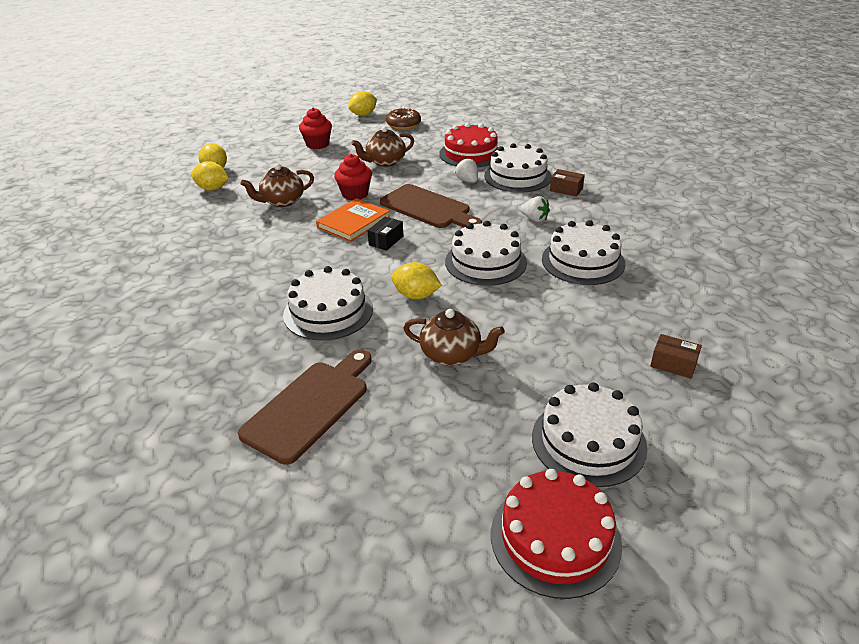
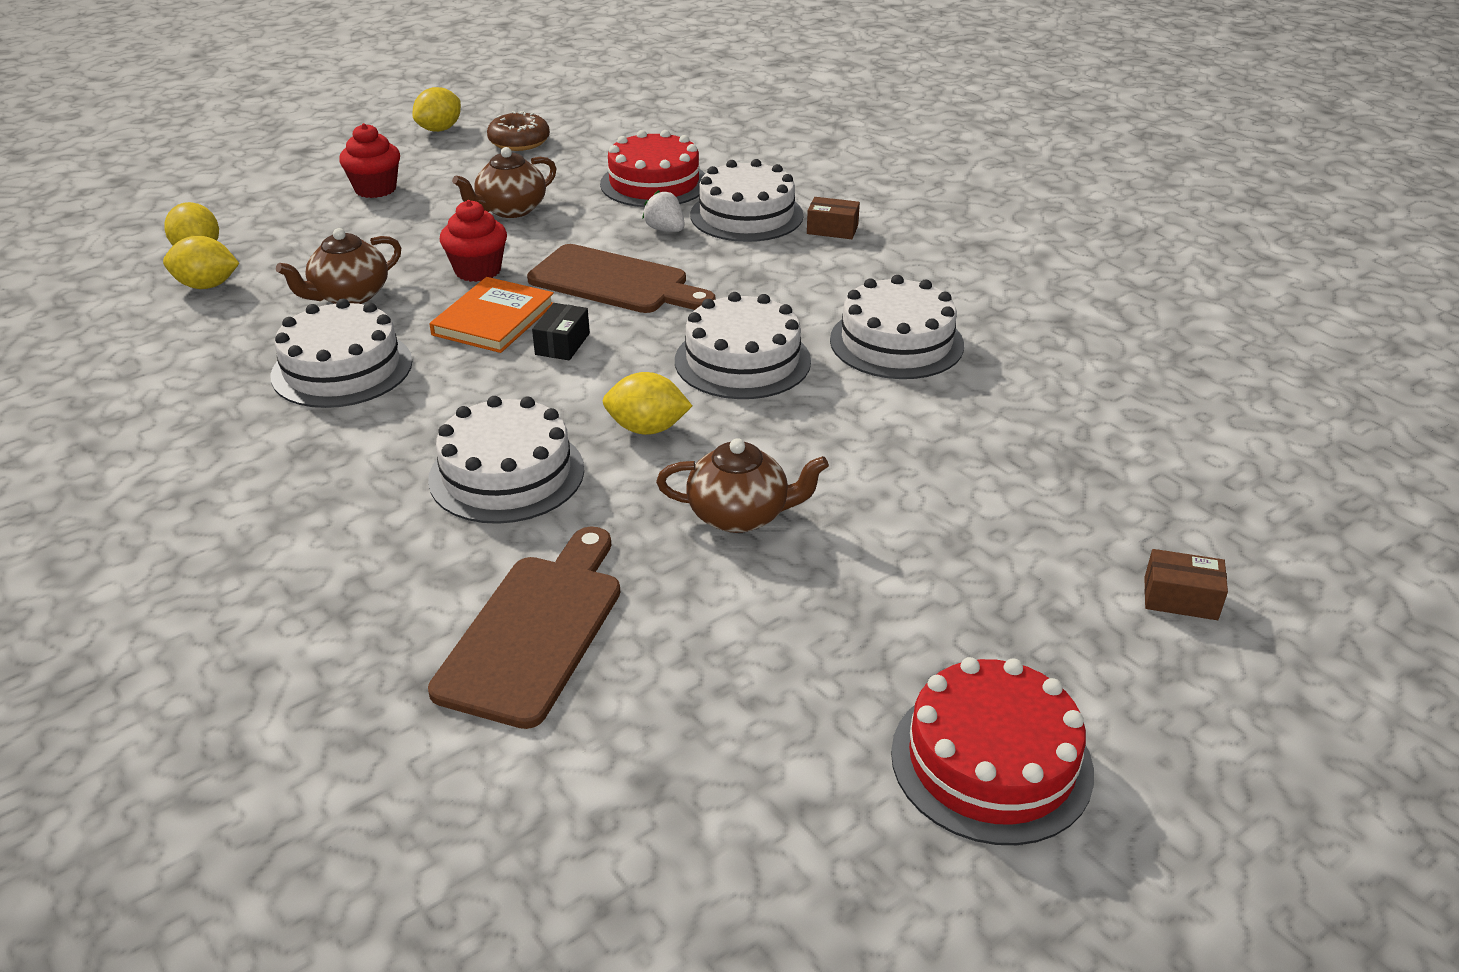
camera: 15 degrees left, 0 degrees up
(534, 219) = (798, 283): white strawberry -> none
(588, 441) = (994, 614): white cake -> white cake (342, 368)
(673, 364) = (1080, 482): brown box -> brown box (1180, 598)

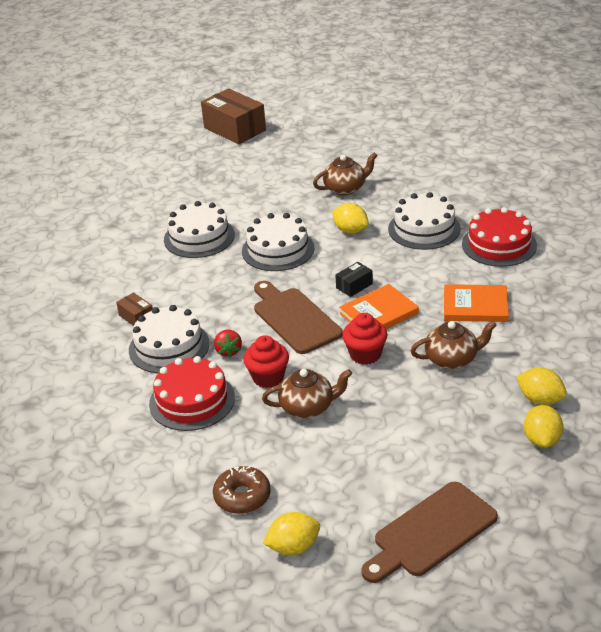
camera: 145 degrees left, 0 degrees up
(342, 368) = (475, 306): white cake -> orange book
(375, 189) = (389, 471): red cupcake -> red cupcake (268, 377)
(535, 630) = (447, 174): brown cutting board -> brown cutting board (431, 532)
(665, 230) = (228, 351): white strawberry -> red strawberry
(740, 515) = (345, 188): brown teapot -> brown teapot turned 120 degrees clockwise
(991, 761) = (340, 114): red cake -> red cake (499, 245)
(1180, 598) = (234, 129): brown box -> brown box, size x2.15

